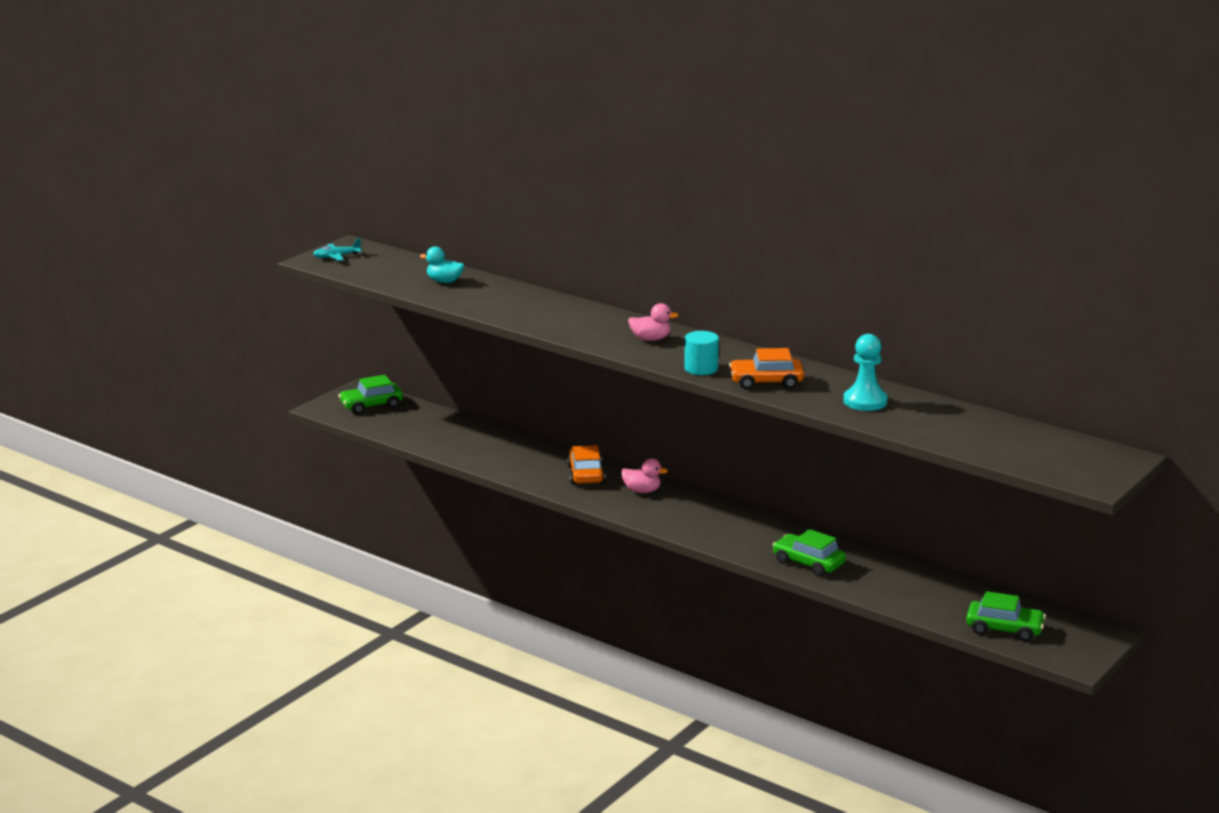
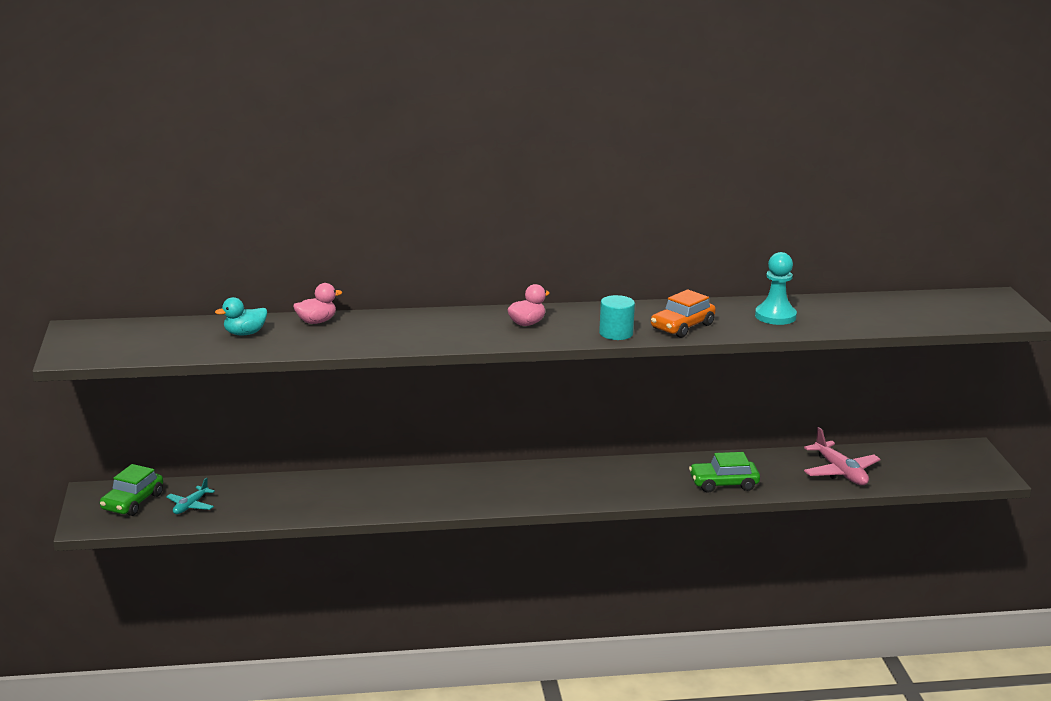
camera: 45 degrees left, 0 degrees up
(336, 257) = (85, 345): turquoise plane -> turquoise plane (190, 506)
(585, 474) = (437, 485): orange car -> none
(642, 491) = (506, 480): pink duck -> pink duck (316, 321)
(931, 597) = (840, 472): none -> pink plane
(1004, 629) = (919, 474): green car -> none

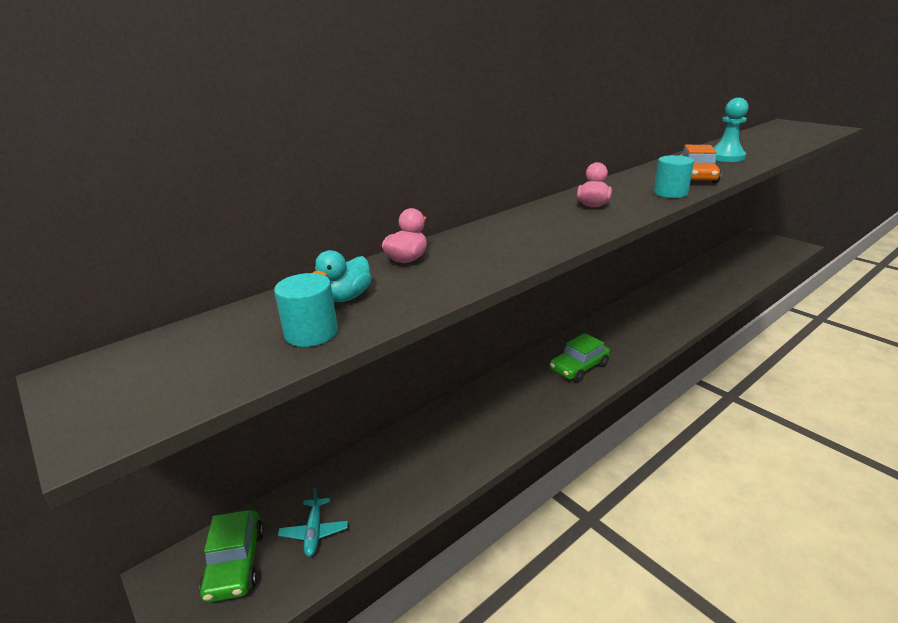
camera: 30 degrees left, 5 degrees up
(200, 346) = (311, 333): none -> turquoise cylinder
(723, 484) = (693, 305): green car -> green car (579, 367)
(840, 472) = (732, 272): pink plane -> none

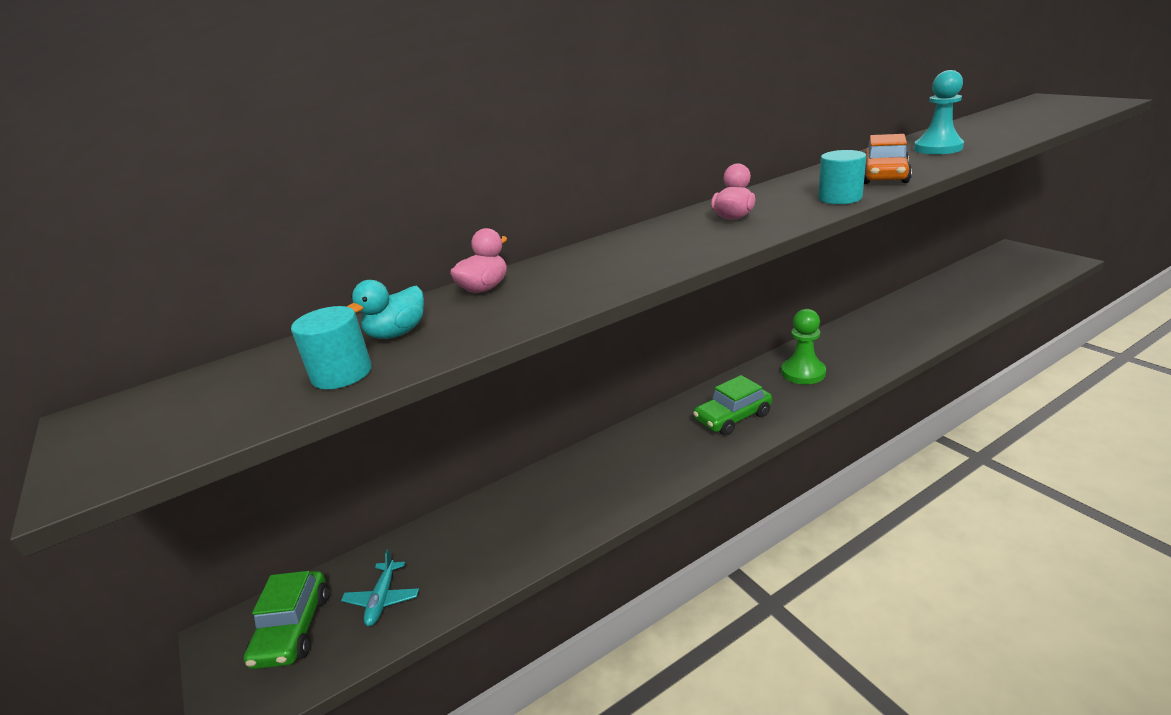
camera: 10 degrees right, 0 degrees up
(625, 331) = (803, 373): none -> green pawn

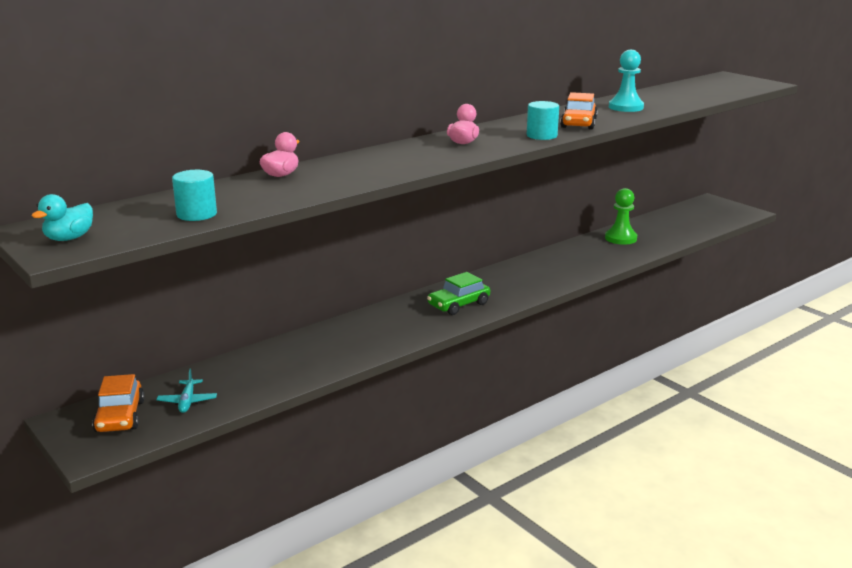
camera: 10 degrees left, 5 degrees down
(293, 629) = (120, 416): green car -> orange car
(397, 333) = (225, 196): turquoise duck -> turquoise duck (69, 238)
(803, 373) = (518, 278): green pawn -> green pawn (620, 238)

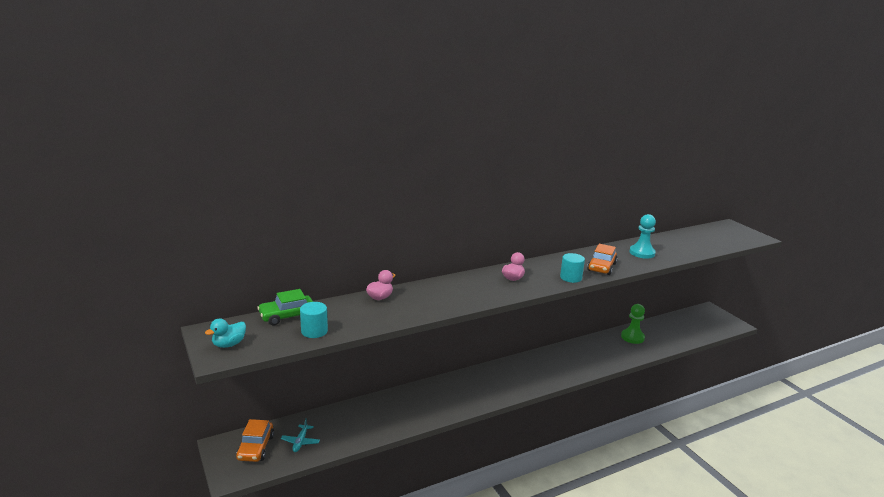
camera: 10 degrees right, 0 degrees up
(458, 304) = (500, 383): green car -> green car (287, 316)

